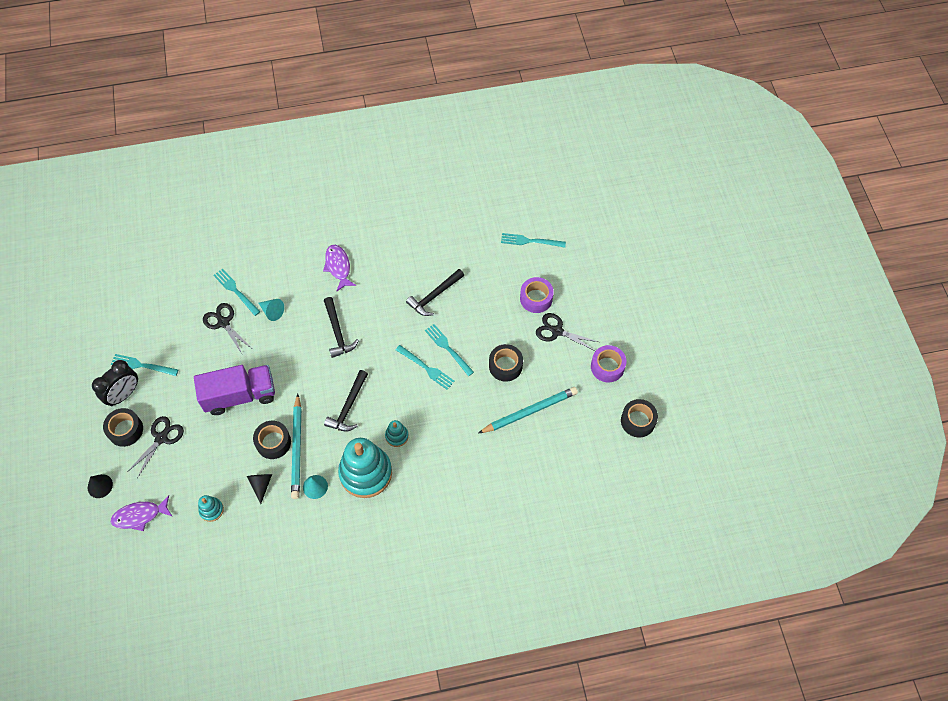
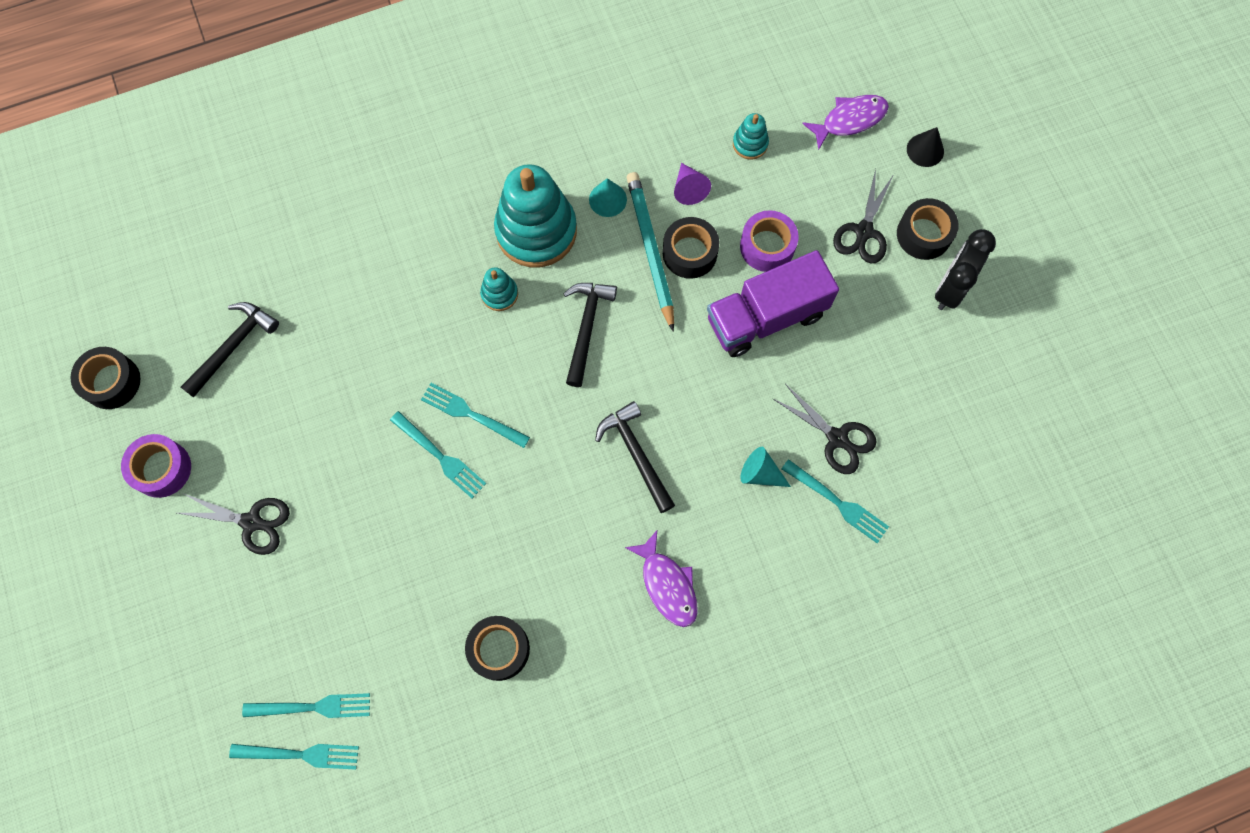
camera: 170 degrees right, 10 degrees up
(141, 365) = (943, 340): turquoise fork -> turquoise fork (301, 754)
(261, 485) = (689, 189): black cone -> purple cone
(434, 296) = (479, 554): black hammer -> black hammer (233, 346)
(505, 366) = (337, 441): black tape -> black tape (499, 649)
(530, 411) = (290, 369): turquoise pencil -> none
(536, 298) = (293, 581): purple tape -> purple tape (767, 246)

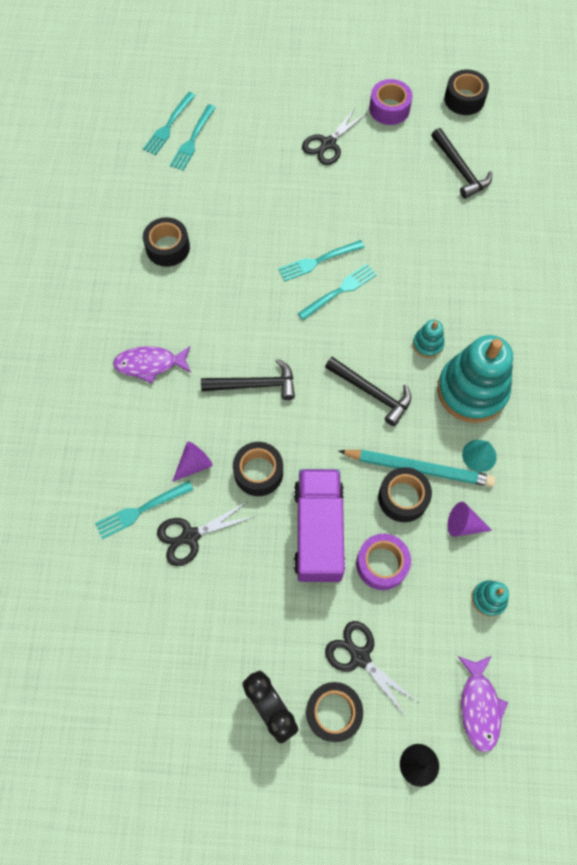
camera: 115 degrees right, 5 degrees down
(734, 403) = (258, 472): none -> black tape
(760, 473) = (194, 464): turquoise cone -> purple cone

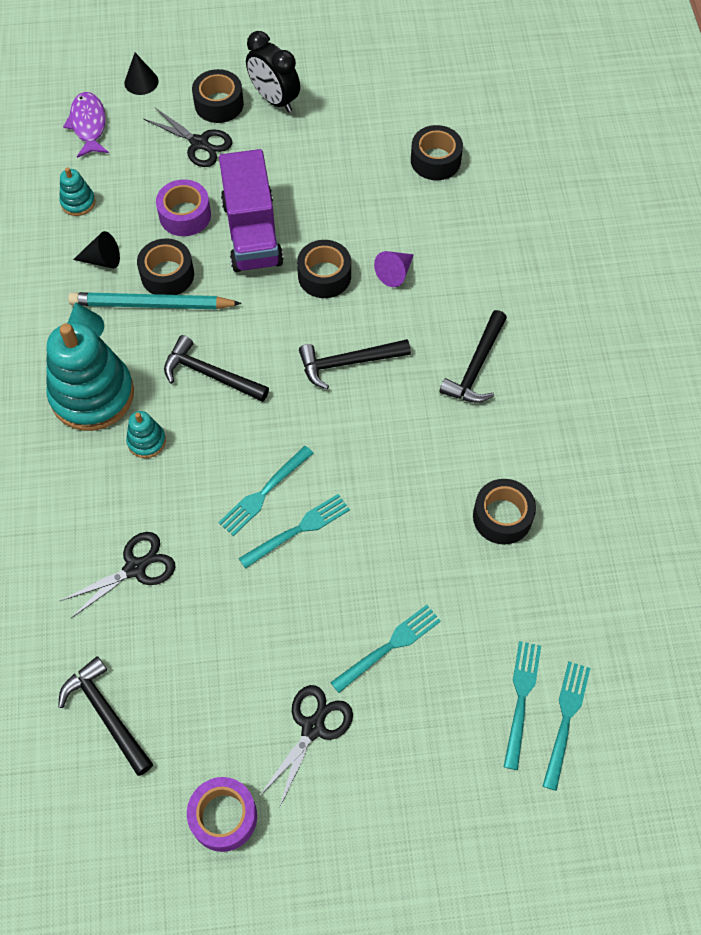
camera: 170 degrees right, 5 degrees down
(140, 510) = (437, 225): turquoise fork -> turquoise fork (389, 646)
(150, 364) = (476, 367): purple fish -> black hammer
(190, 536) = (380, 211): black scissors -> black scissors (135, 568)
(463, 525) = (102, 260): purple cone -> black cone
(464, 99) = (100, 860): black tape -> black tape (435, 160)

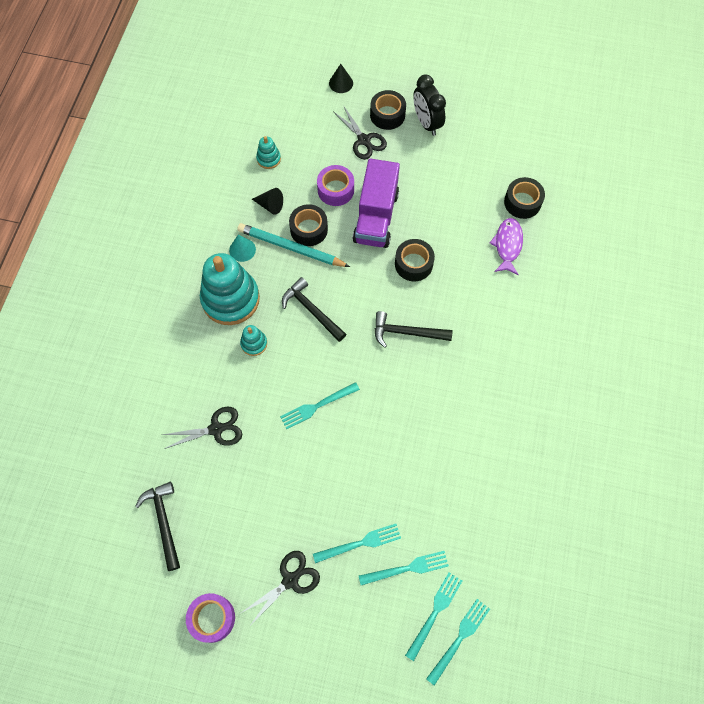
camera: 20 degrees right, 5 degrees up
(88, 125) = (295, 104): purple fish -> purple fish (507, 245)
(298, 529) = (330, 440): turquoise fork -> turquoise fork (407, 568)
(395, 273) = (462, 277): purple cone -> none
(476, 367) = (493, 364): black hammer -> none
(502, 517) = (470, 479): black tape -> none

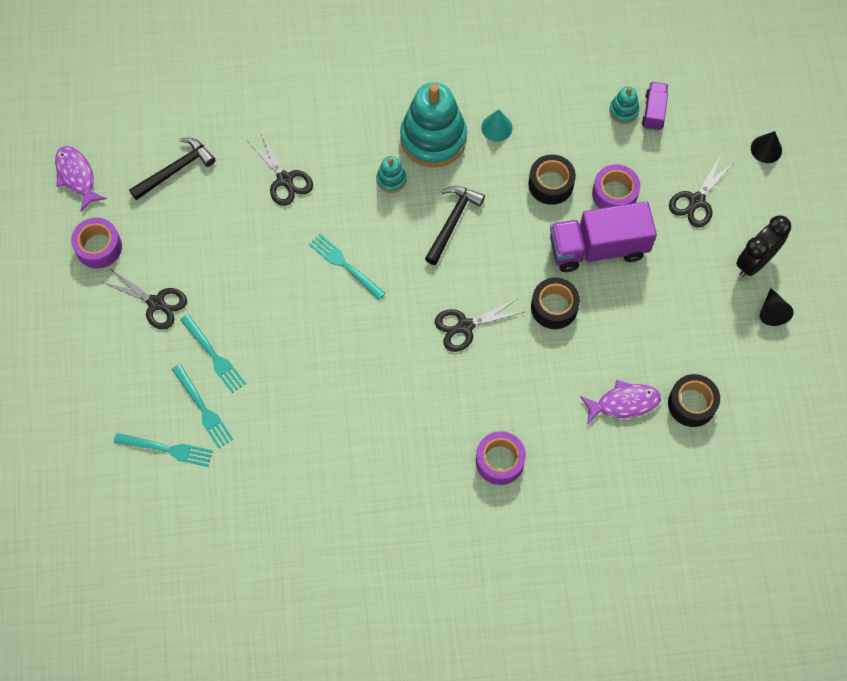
camera: 70 degrees right, 0 degrees up
(128, 618) = (77, 176): none -> purple fish
(270, 205) = (564, 134): black cone -> black cone (772, 312)
(278, 140) = (654, 111): none -> purple truck
(291, 248) = (520, 174): turquoise pencil -> none
(387, 115) = (745, 215): black tape -> none
(406, 332) = (465, 326): black hammer -> black scissors
(459, 638) = (149, 481): turquoise fork -> none
(527, 346) = (500, 461): none -> purple tape

